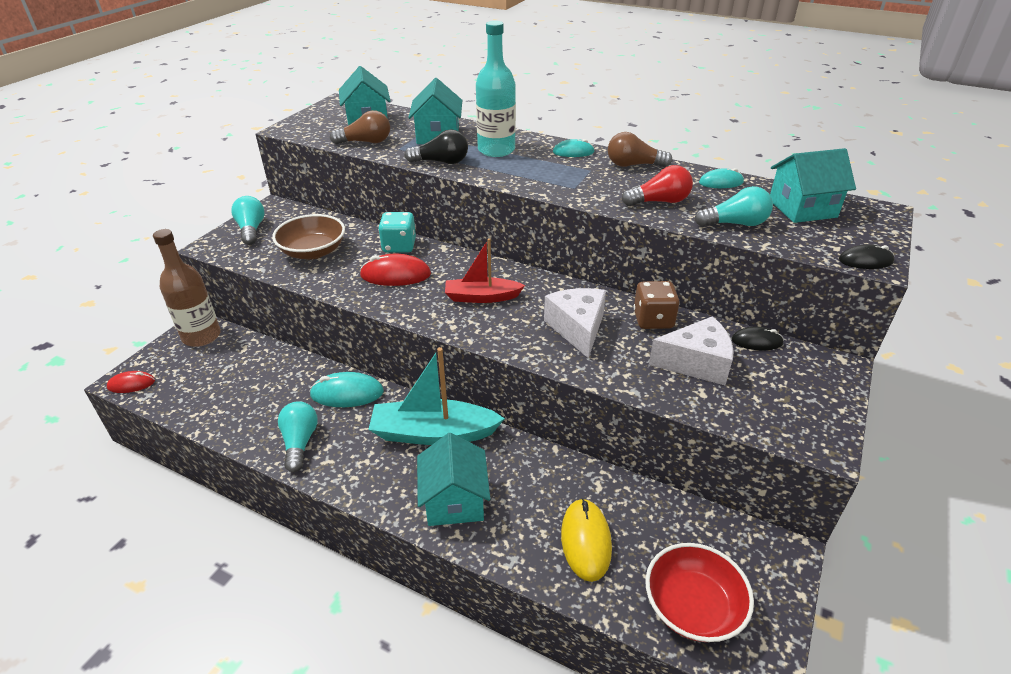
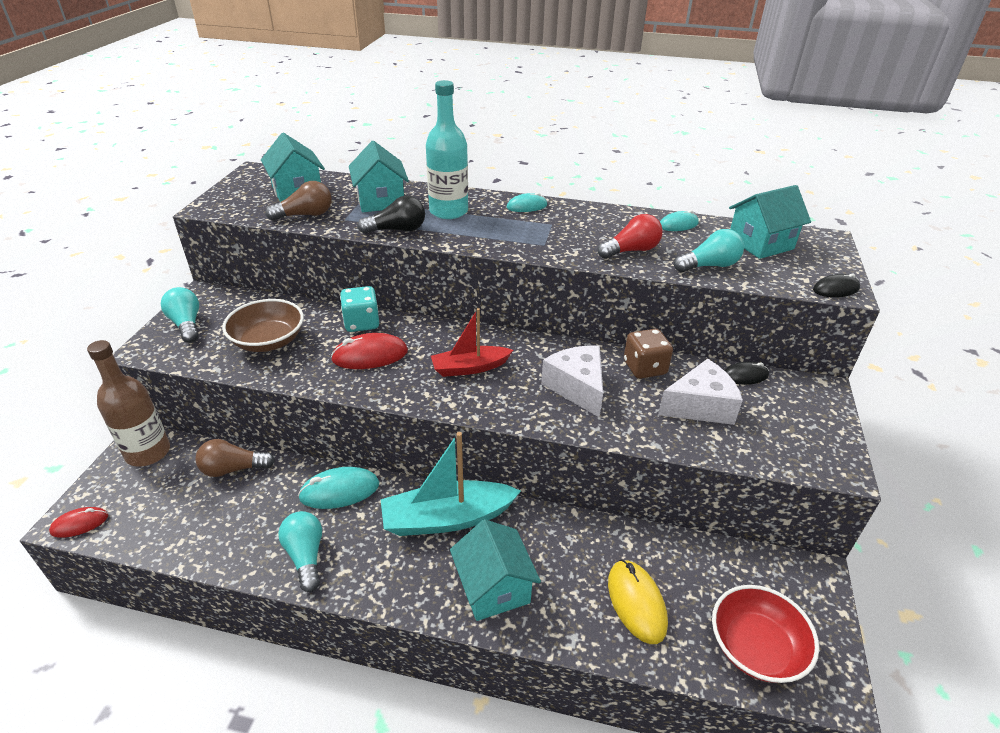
camera: 15 degrees left, 0 degrees up
(633, 165) = (590, 215): brown light bulb -> brown light bulb (233, 469)

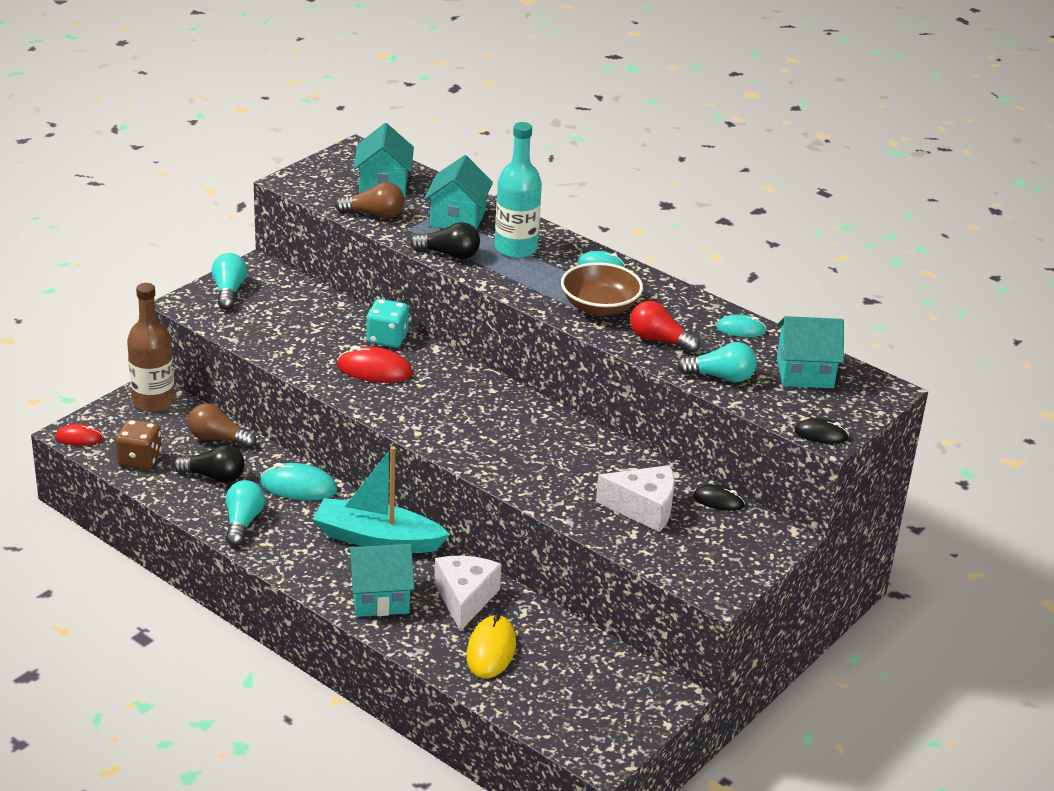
camera: 25 degrees right, 5 degrees down
(249, 513) = (214, 477): none -> black light bulb
(268, 341) = (292, 329): brown bowl -> brown bowl (600, 307)
(470, 368) = (457, 409): red boat -> none
(494, 588) = (380, 598): turquoise house -> turquoise house turned 75 degrees clockwise
(577, 387) = (542, 457): white cheese -> white cheese (465, 599)
(631, 250) = (659, 340): red light bulb -> red light bulb turned 150 degrees counterclockwise
(644, 368) = (625, 462): brown dice -> brown dice (140, 459)
(755, 647) = (564, 712): red bowl -> none

